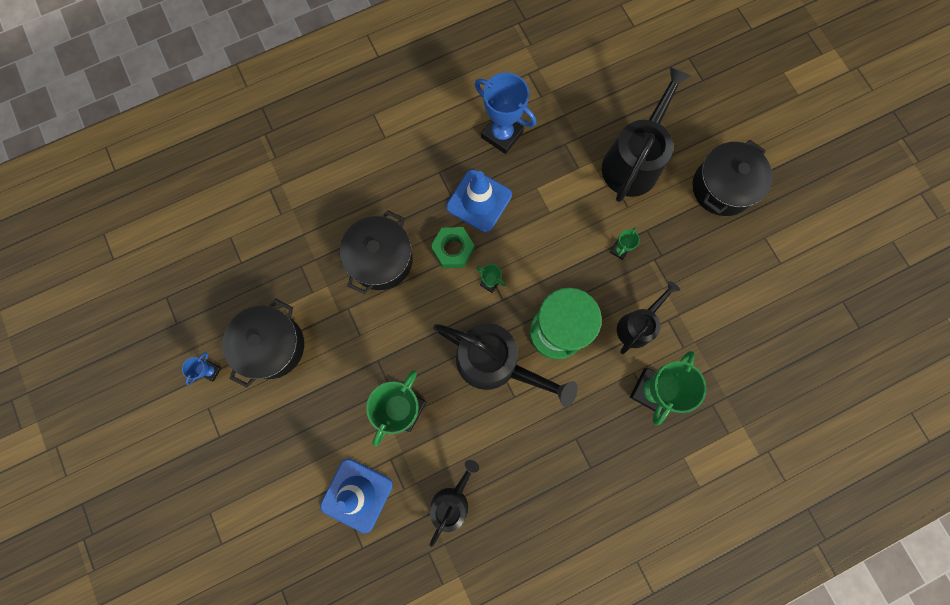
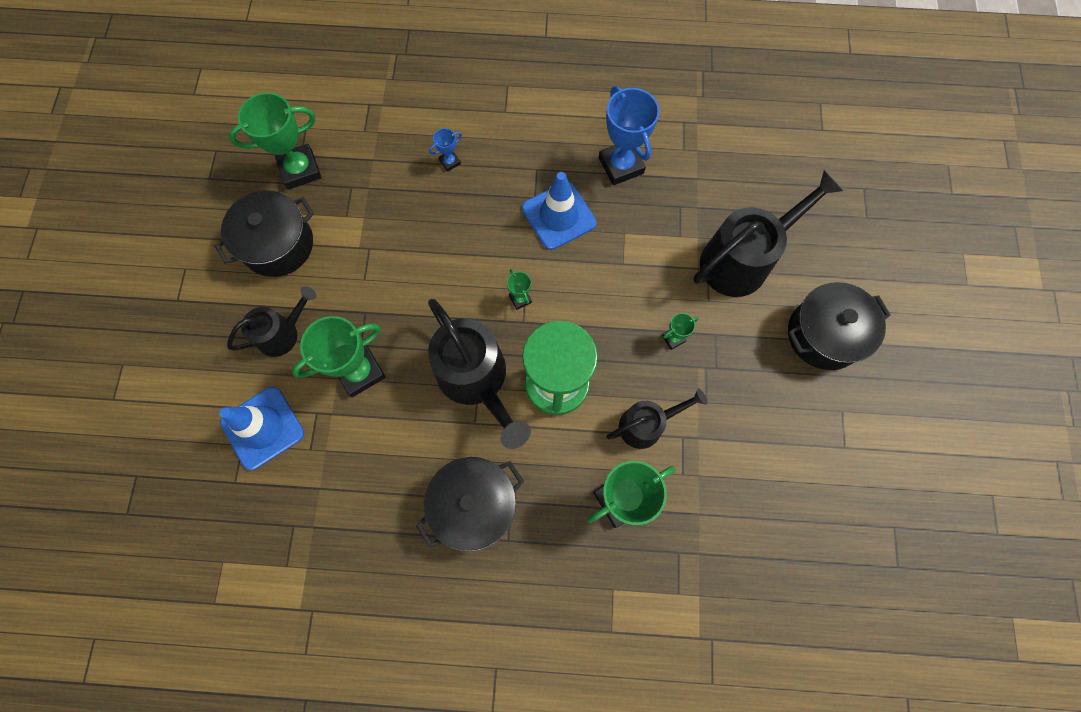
camera: 30 degrees right, 5 degrees down
(211, 371) = (210, 237): blue trophy -> blue trophy (450, 162)
(249, 275) = (300, 170): none -> green trophy
(381, 259) = (429, 220): black pot -> black pot (474, 505)
(452, 501) = (348, 489): black watering can -> black watering can (283, 333)
(453, 250) = (504, 248): green nut -> none

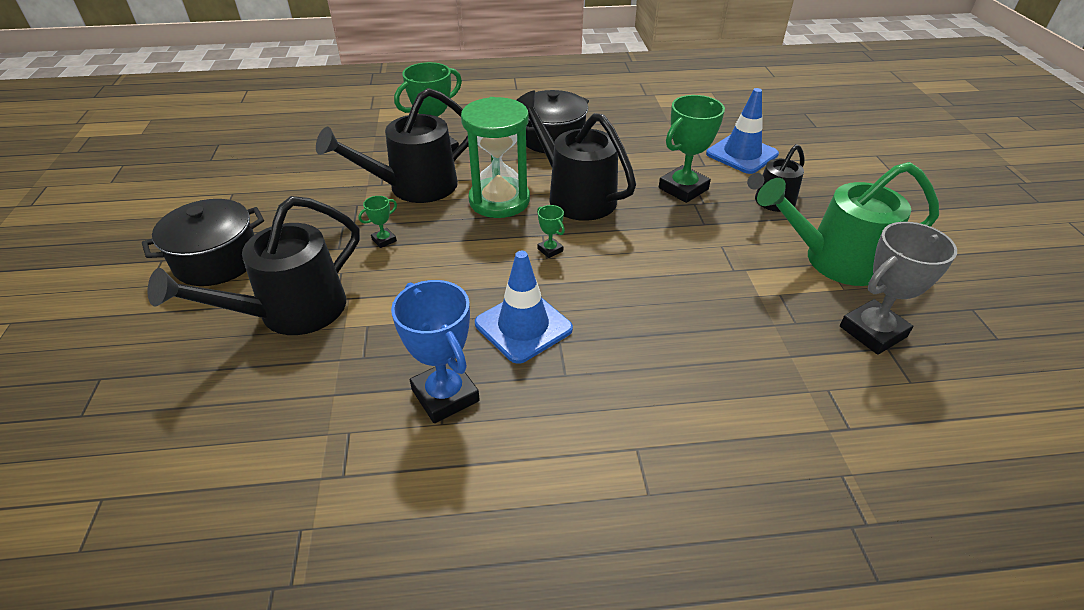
camera: 170 degrees right, 30 degrees down
(278, 245) = (833, 261): black pot -> green watering can
(300, 170) = (873, 331): green trophy -> grey trophy
(450, 162) = (687, 367): blue trophy -> none
(647, 424) = (413, 187): black watering can -> black watering can, size x1.70

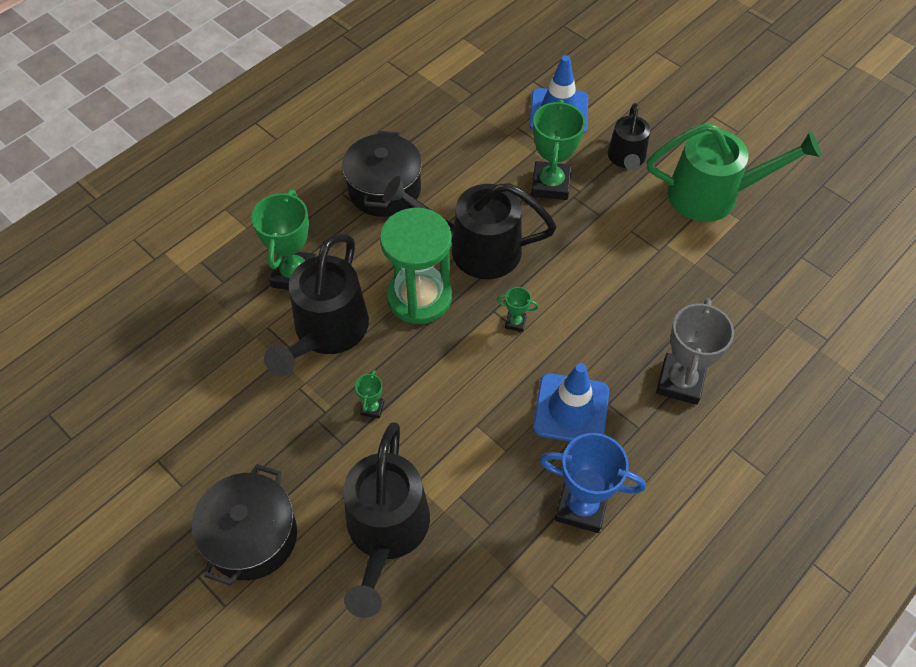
camera: 40 degrees left, 15 degrees up
(833, 261) = (713, 195): green watering can -> green watering can turned 135 degrees counterclockwise
(873, 331) = (783, 248): grey trophy -> grey trophy (680, 382)

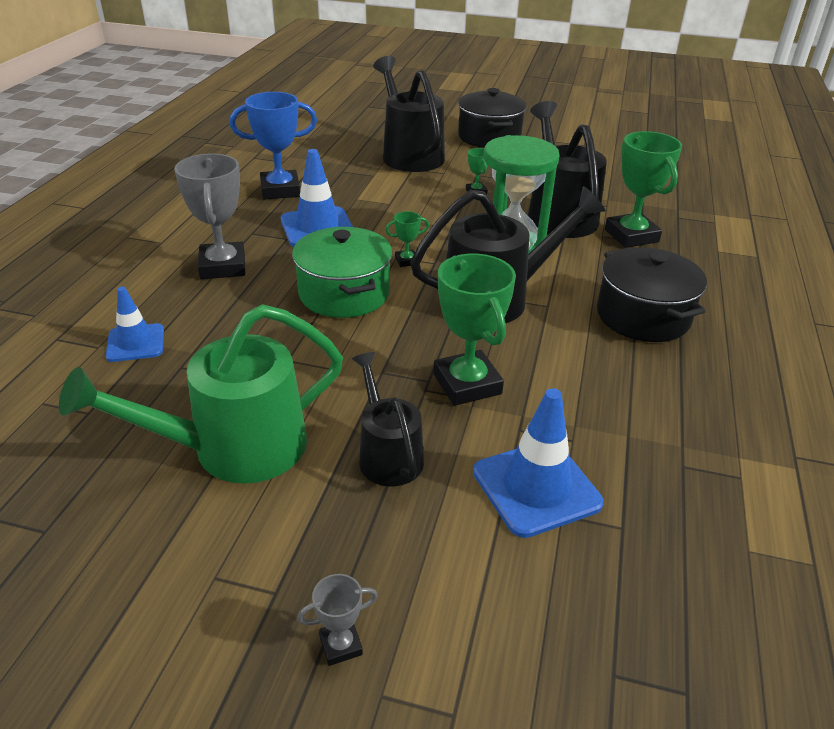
camera: 150 degrees right, 20 degrees down
(589, 302) = (344, 293): none -> green pot
(690, 86) = (340, 645): none -> grey trophy
(766, 310) = (135, 343): none -> blue traffic cone

